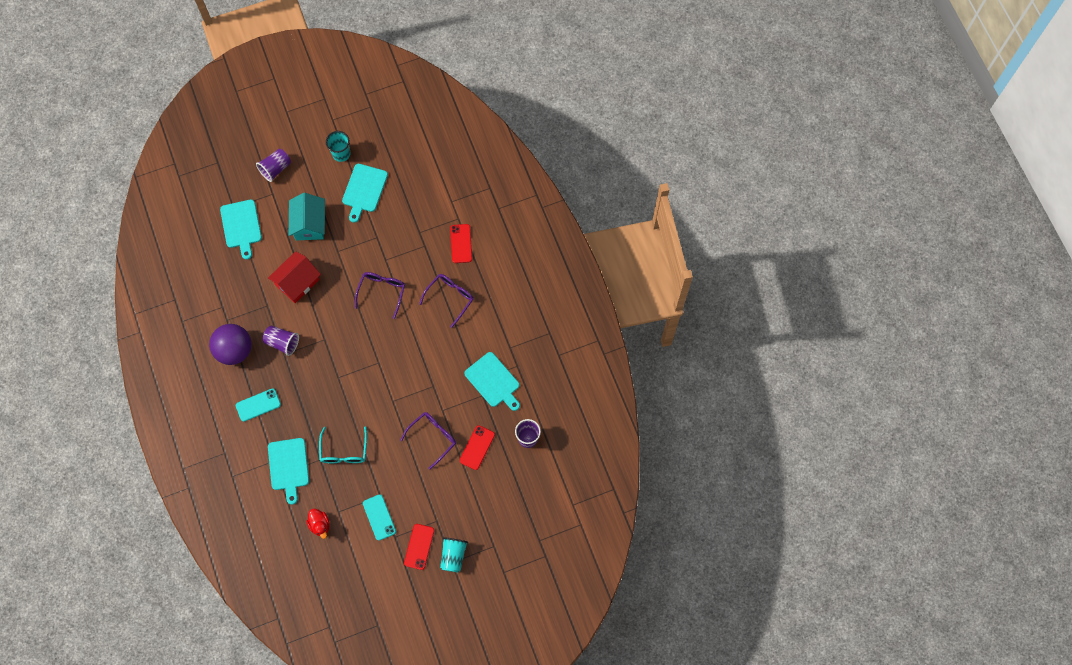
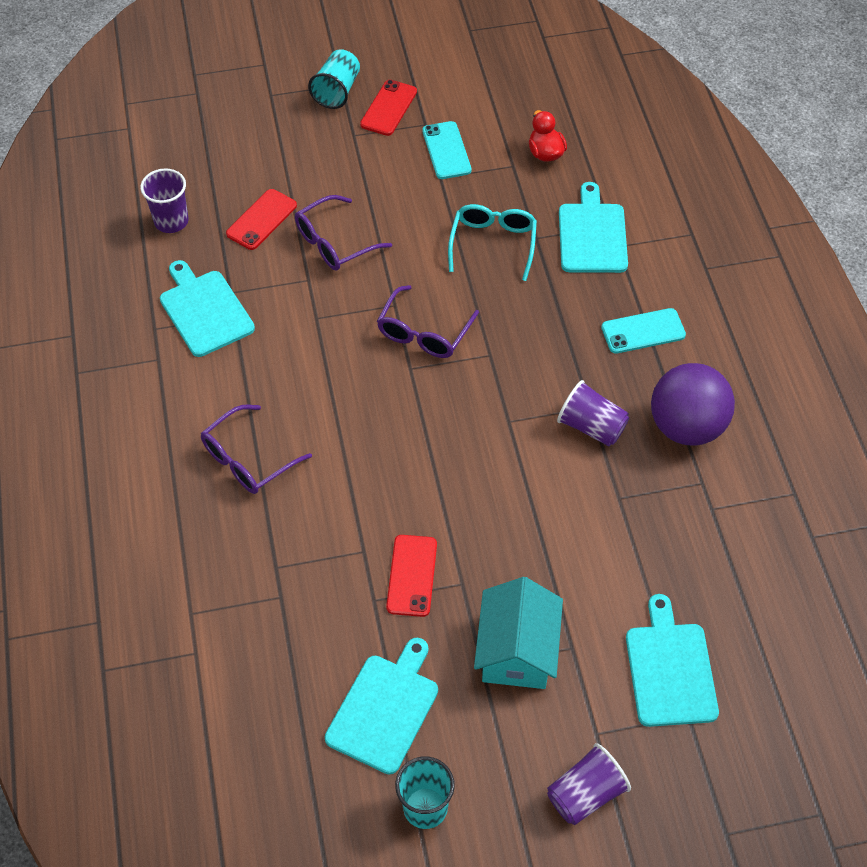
camera: 170 degrees left, 15 degrees down
(297, 282) = (553, 533): red house -> none
(382, 292) = (382, 490): purple glasses -> purple glasses (424, 333)
(461, 243) = (198, 560): red phone -> red phone (411, 575)

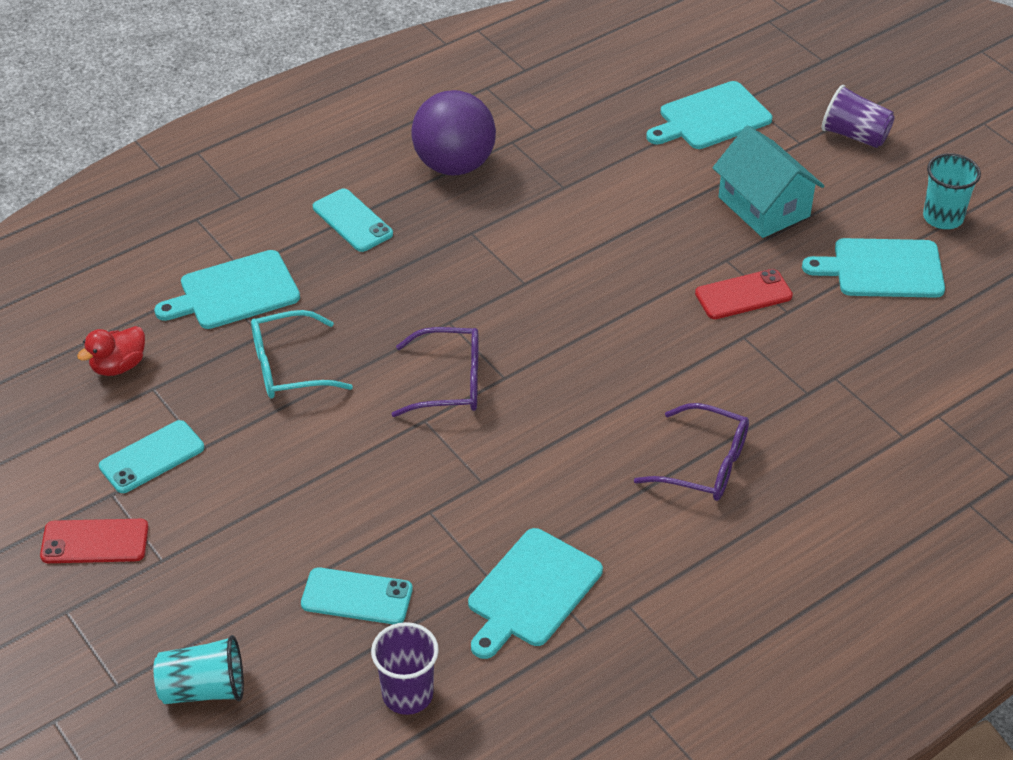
camera: 115 degrees left, 10 degrees down
(261, 220) = (357, 597): red phone -> turquoise phone
(334, 243) = (359, 509): purple glasses -> none
(337, 91) = (81, 610): turquoise cup -> turquoise cup (203, 689)
(517, 650) = (764, 206): turquoise house -> turquoise house turned 75 degrees clockwise
(591, 427) = (494, 225): purple cup -> none

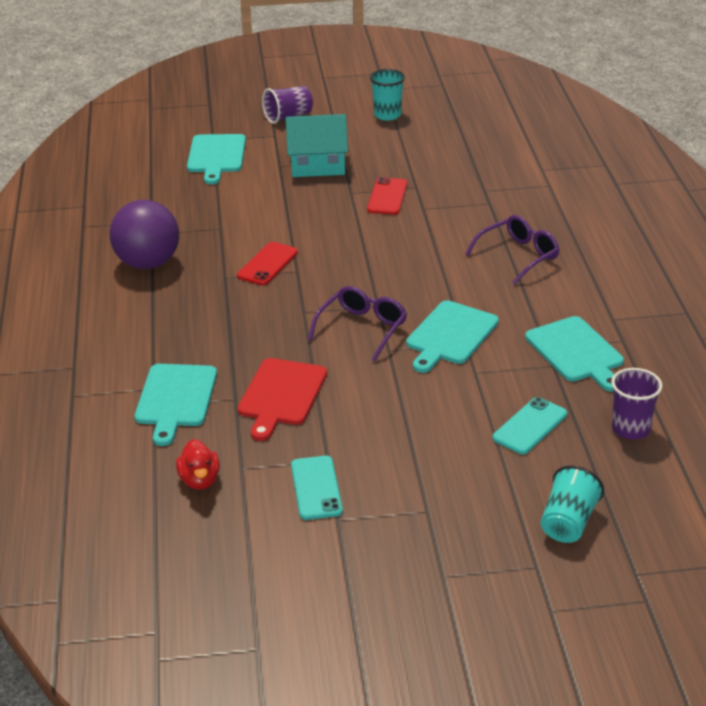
camera: 60 degrees left, 10 degrees down
(95, 542) = (382, 542): red phone -> red phone (267, 264)
(288, 367) = (281, 395): turquoise glasses -> red cutting board
(352, 221) = (157, 323): turquoise phone -> none
(882, 269) = (410, 146): turquoise cutting board -> turquoise cutting board (450, 335)

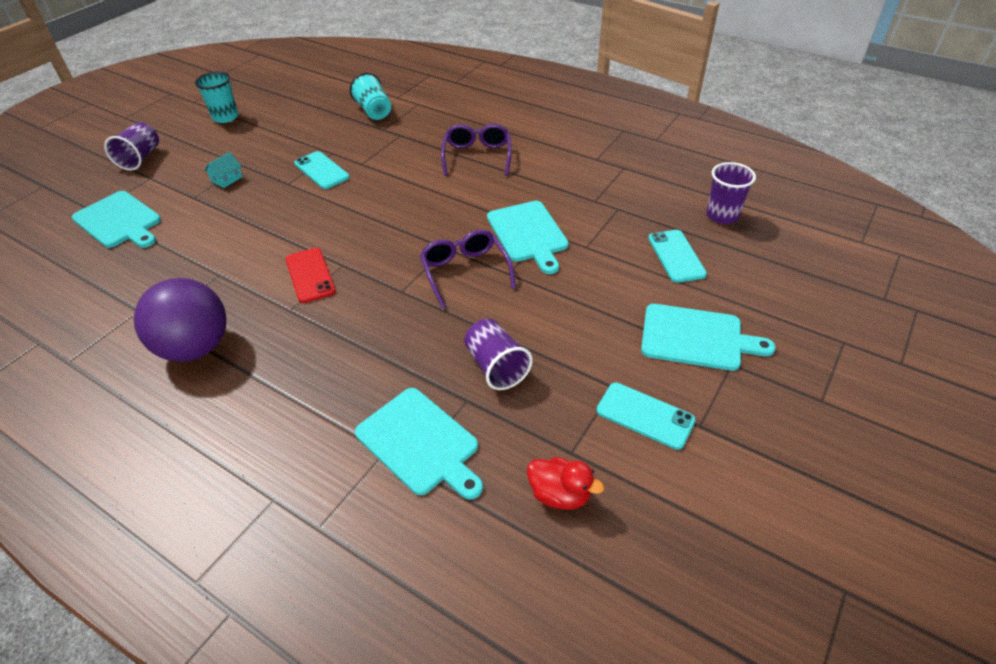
camera: 50 degrees left, 10 degrees up
(281, 395) = (496, 366): red cutting board -> purple cup
(317, 165) = (227, 179): turquoise house -> turquoise house, size x0.45
(387, 197) = (322, 170): red phone -> turquoise phone
(568, 522) = (803, 298): turquoise cup -> turquoise cup (374, 111)
(576, 352) = (614, 191): turquoise cutting board -> turquoise cutting board (696, 338)

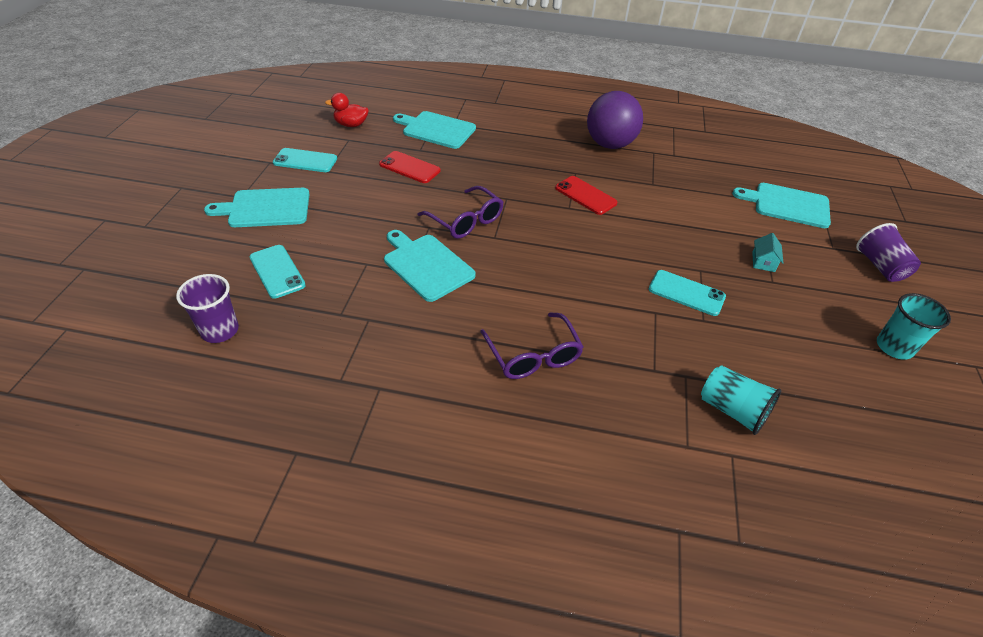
camera: 155 degrees right, 0 degrees up
(496, 366) = (409, 167): purple cup -> red phone

